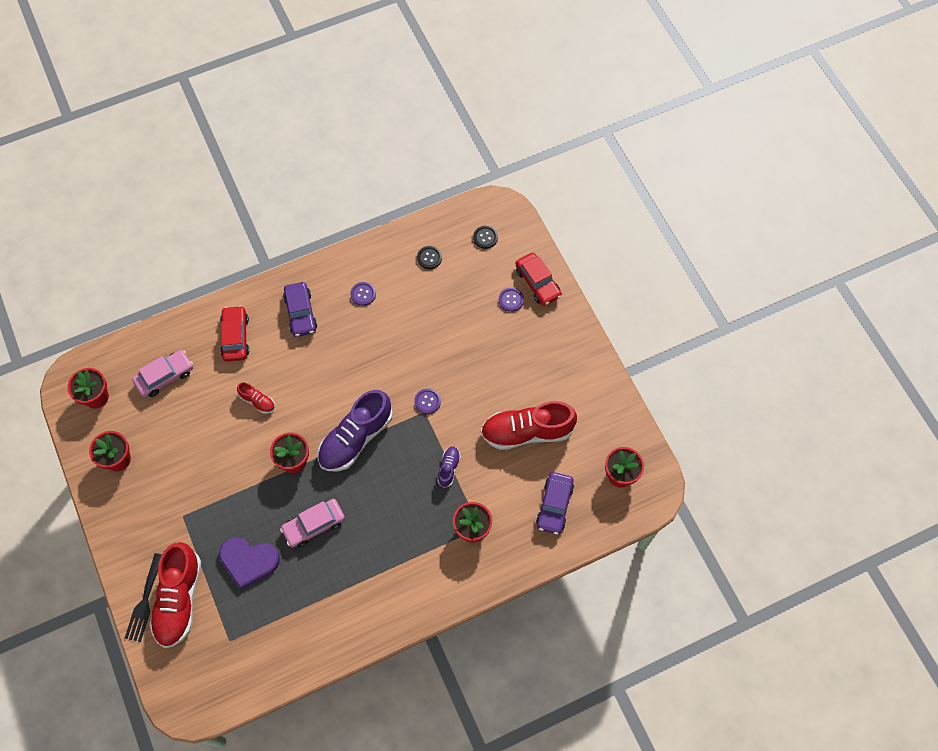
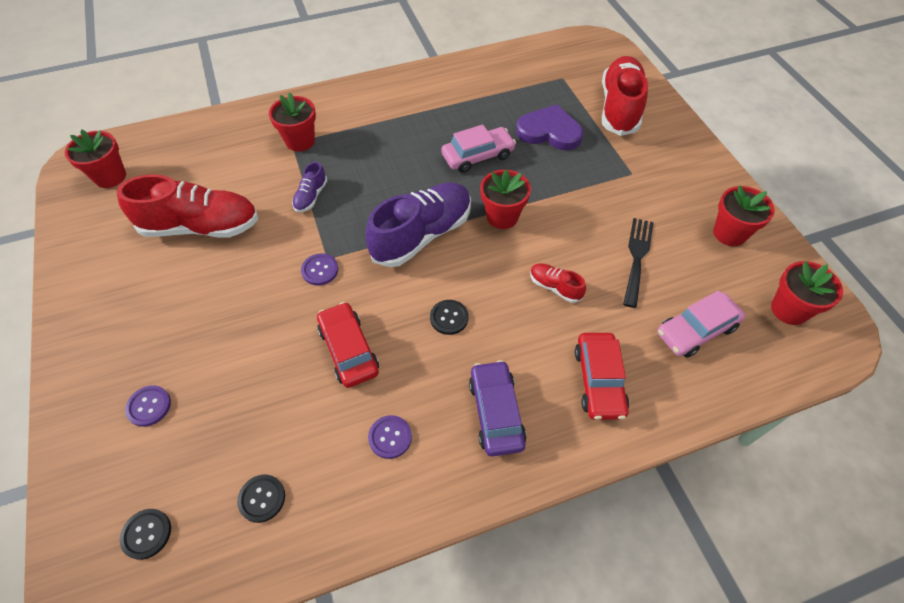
camera: 175 degrees left, 10 degrees down
(145, 601) = (655, 108): black fork -> black fork (637, 257)
(332, 372) = (449, 318): none -> black button
(537, 283) = (92, 433): red car -> red car (349, 350)
(554, 505) = (200, 155): purple car -> none

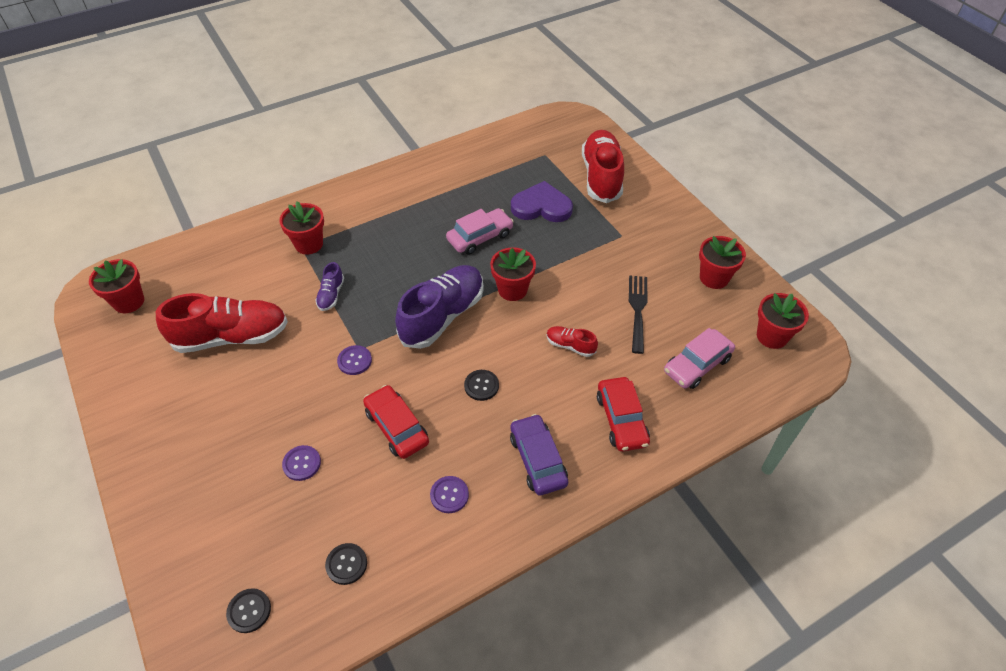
camera: 10 degrees left, 5 degrees down
(149, 406) = (223, 504): purple button -> purple button (302, 463)

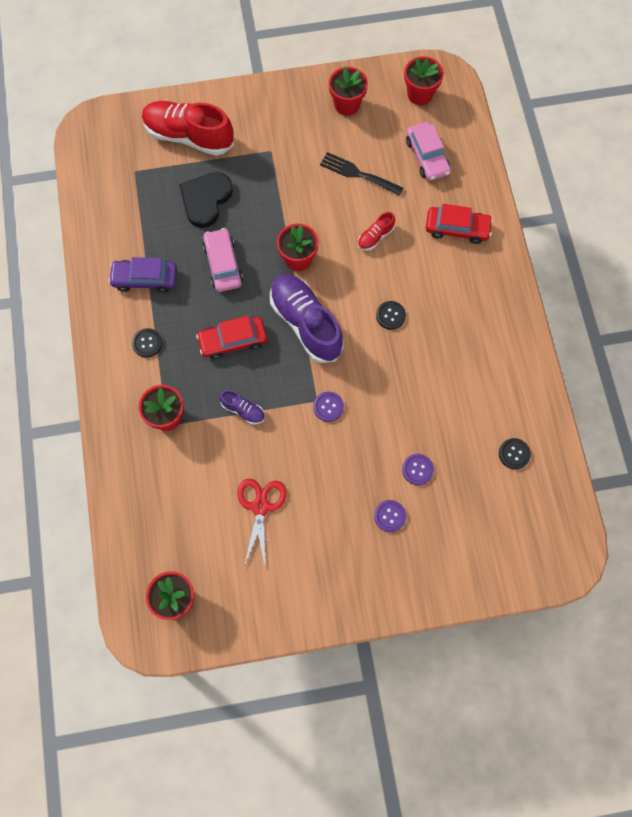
camera: 70 degrees left, 20 degrees up
(231, 337) = (260, 507): red shoe -> red scissors
(249, 611) = (529, 528): black button -> black button (147, 343)
(397, 427) = (408, 390): red car -> red car (233, 340)
(449, 495) = (481, 368): purple button -> purple button (390, 516)
(538, 460) = (471, 298): purple car -> purple car (145, 279)
(541, 206) = (205, 200): purple heart -> black heart

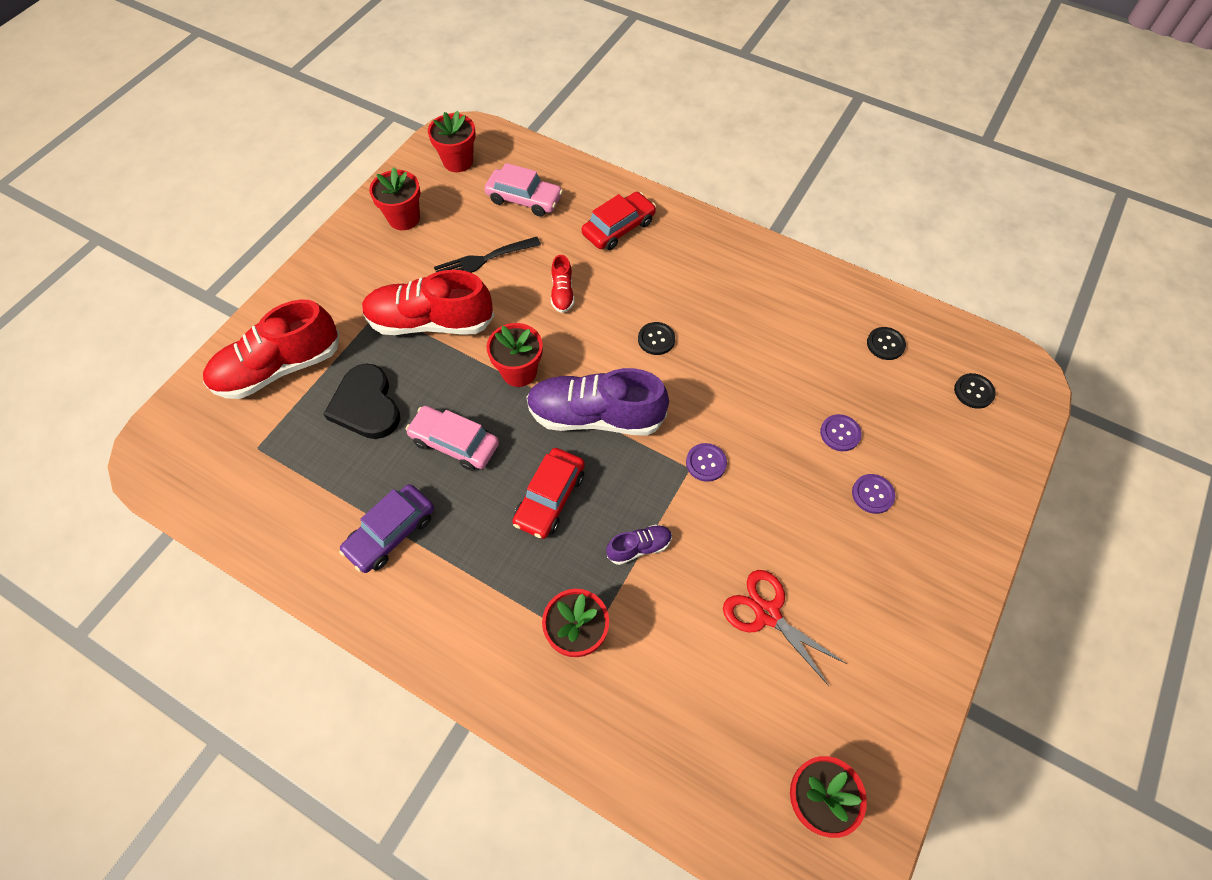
camera: 50 degrees left, 10 degrees down
(147, 343) = (469, 589): black button -> black button (973, 391)
(288, 184) = (431, 322): none -> red shoe

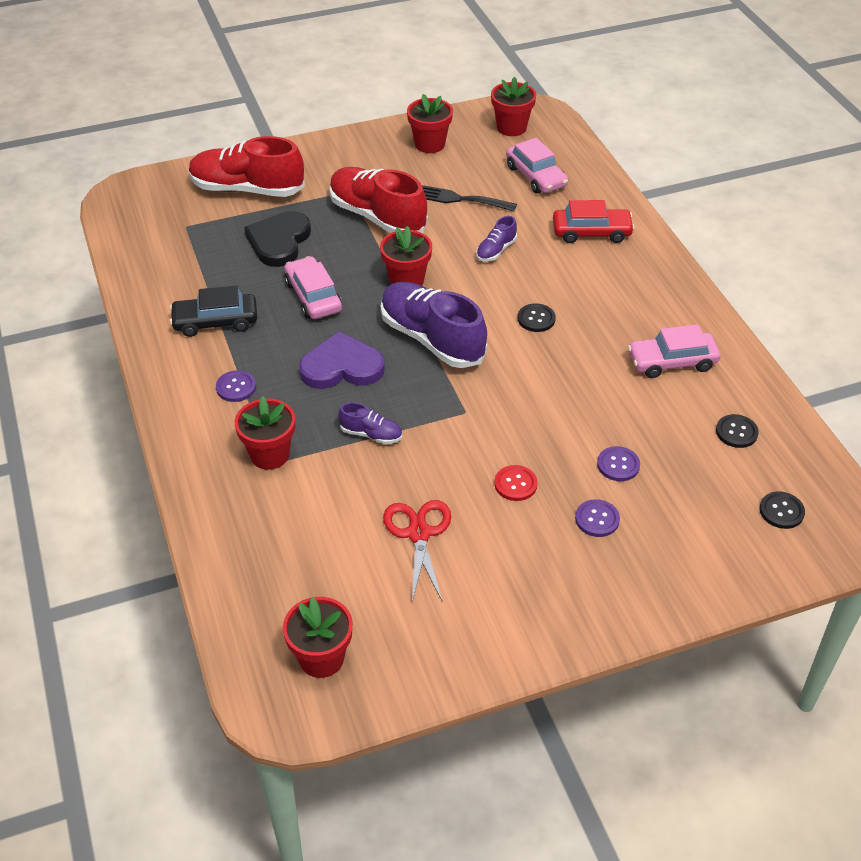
camera: 40 degrees right, 15 degrees down
(391, 533) = (215, 321): purple car -> black car
(550, 498) = (342, 367): red car -> purple heart
(562, 293) = (496, 250): red shoe -> purple shoe
(706, 463) = (482, 416): purple button -> purple button (236, 387)
(787, 312) = (672, 362): none -> pink car
(789, 508) = (515, 484): none -> red button

